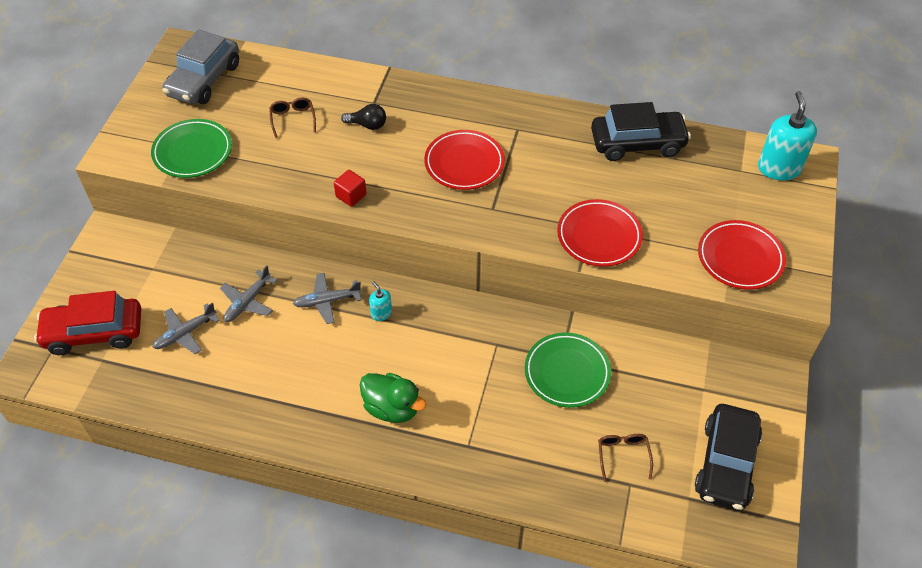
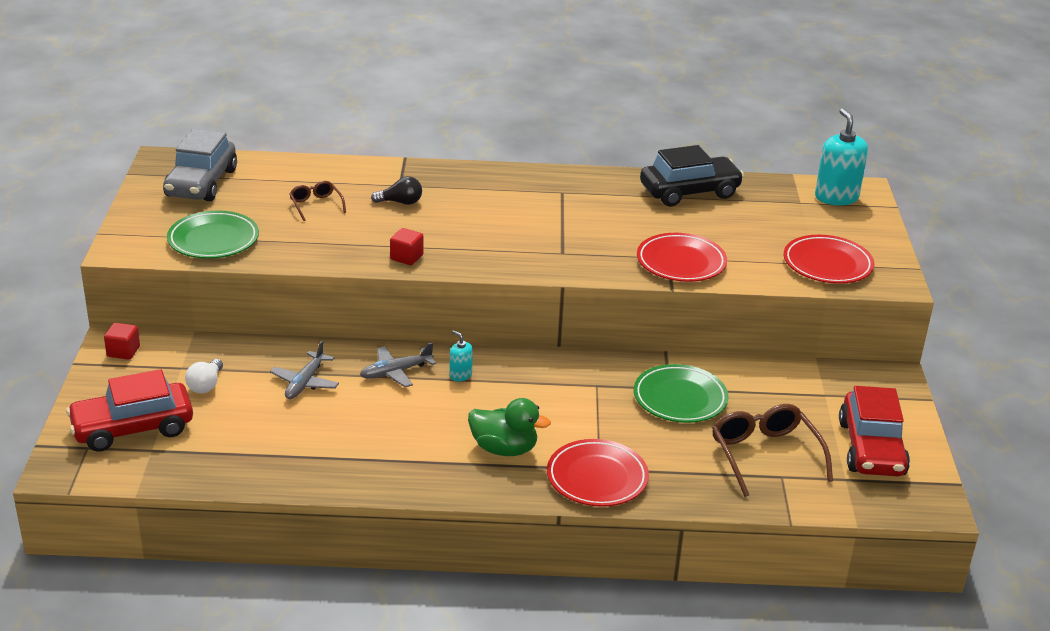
camera: 15 degrees left, 20 degrees down
(112, 243) = (123, 351): none -> red cube
(166, 292) = (206, 385): none -> white light bulb
(185, 333) = (243, 416): grey plane -> none
(464, 163) = (517, 222): red plate -> red plate (597, 478)
(623, 455) = (765, 455): brown glasses -> brown glasses, size x1.84
(726, 464) = (871, 448): black car -> red car

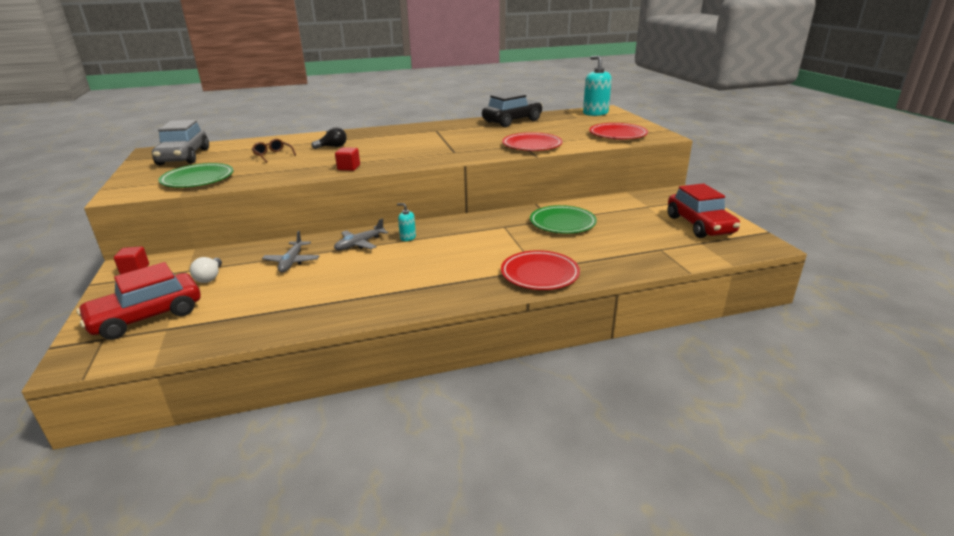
camera: 15 degrees left, 5 degrees down
(504, 449) = (462, 271): green duck -> none
(765, 455) = (640, 240): brown glasses -> none

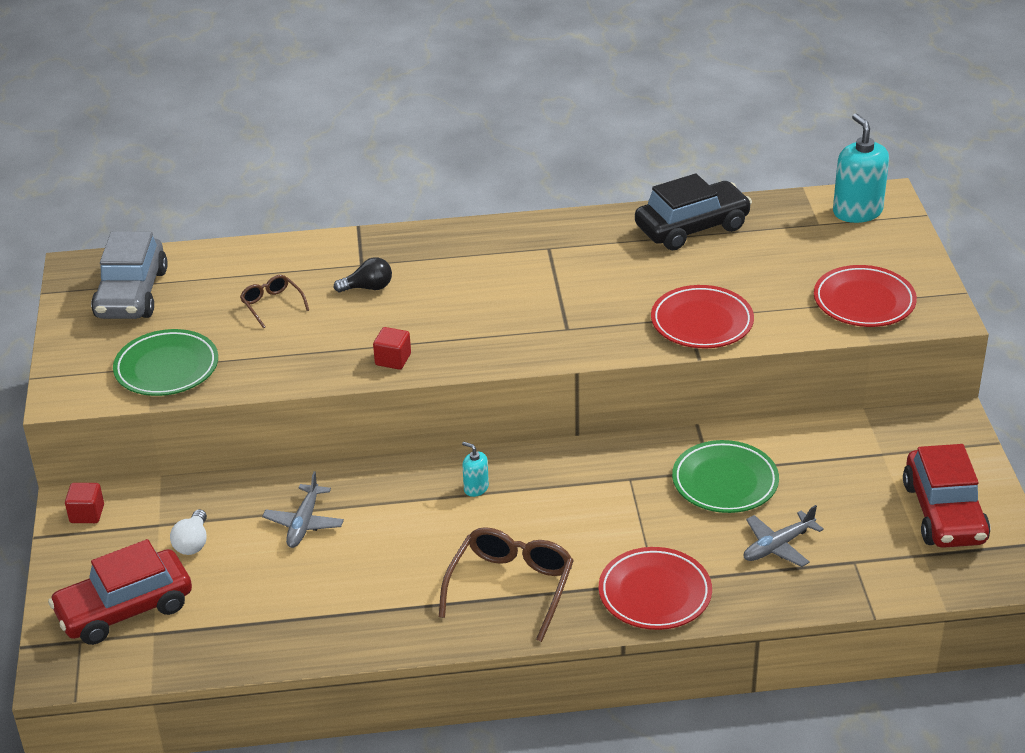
camera: 10 degrees right, 10 degrees up
(360, 244) = (403, 495): grey plane -> grey plane (778, 546)
(439, 280) = (511, 587): none -> brown glasses

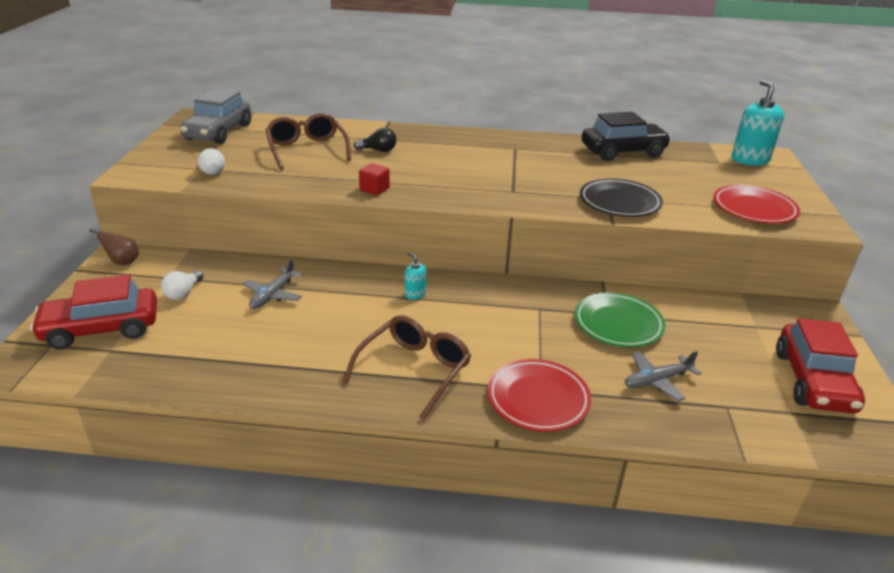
camera: 10 degrees right, 5 degrees down
(87, 514) = (123, 262): red cube -> brown pear
(167, 368) = (211, 171): green plate -> white light bulb
(272, 305) = (307, 150): brown glasses -> brown glasses, size x1.84
(702, 322) = (619, 202): red plate -> black plate

